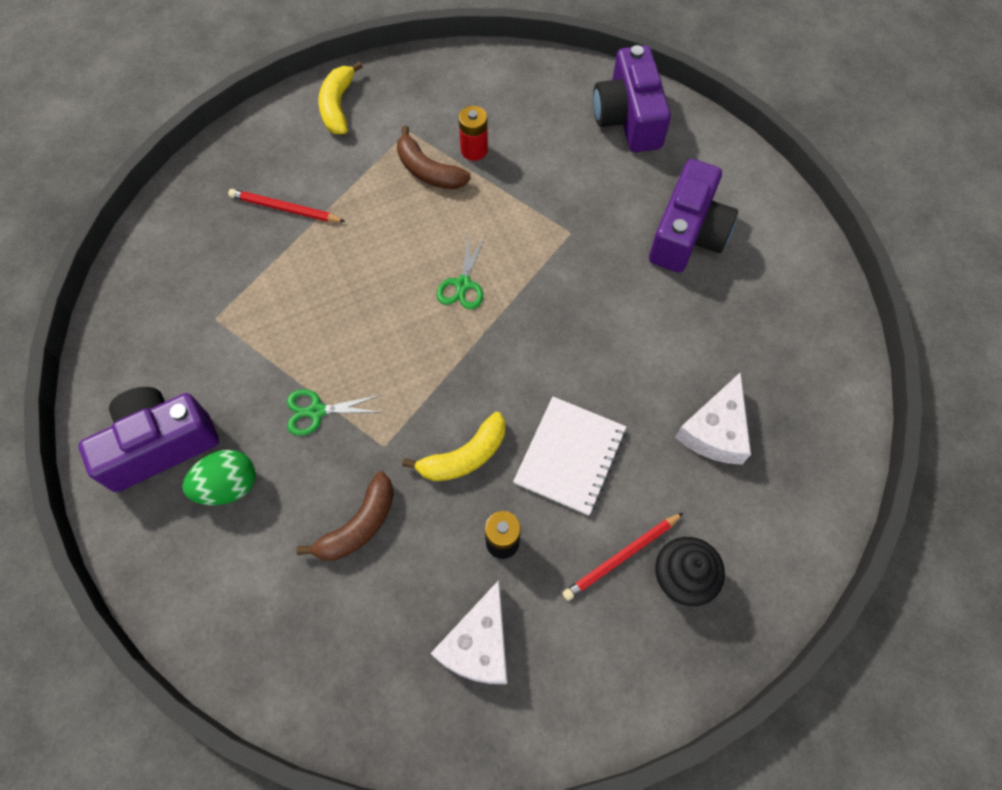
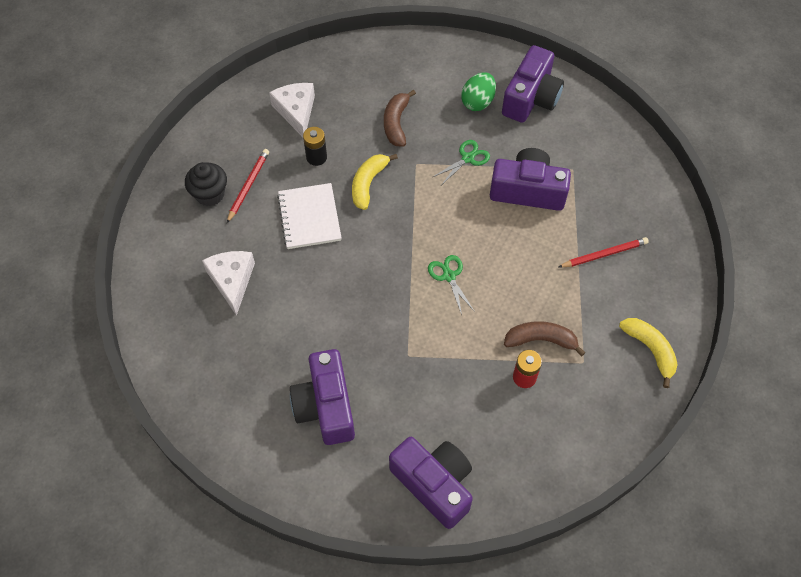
camera: 145 degrees right, 5 degrees down
(290, 325) = (528, 191): none -> purple camera

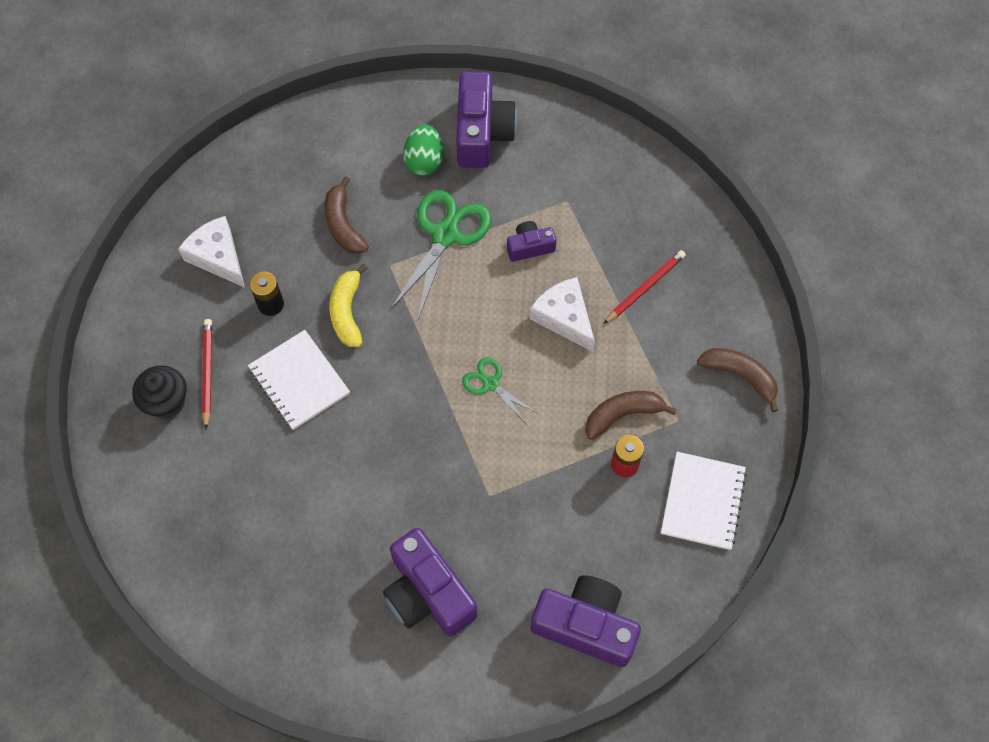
camera: 25 degrees left, 5 degrees up
(232, 281) = (247, 495): white cheese -> white cheese (564, 317)
(468, 158) = (445, 235): green scissors -> green scissors, size x1.86
(528, 191) = (530, 247): purple camera -> purple camera, size x0.53
(574, 432) = (702, 501): none -> white notebook
(650, 350) = (740, 376): yellow banana -> brown banana

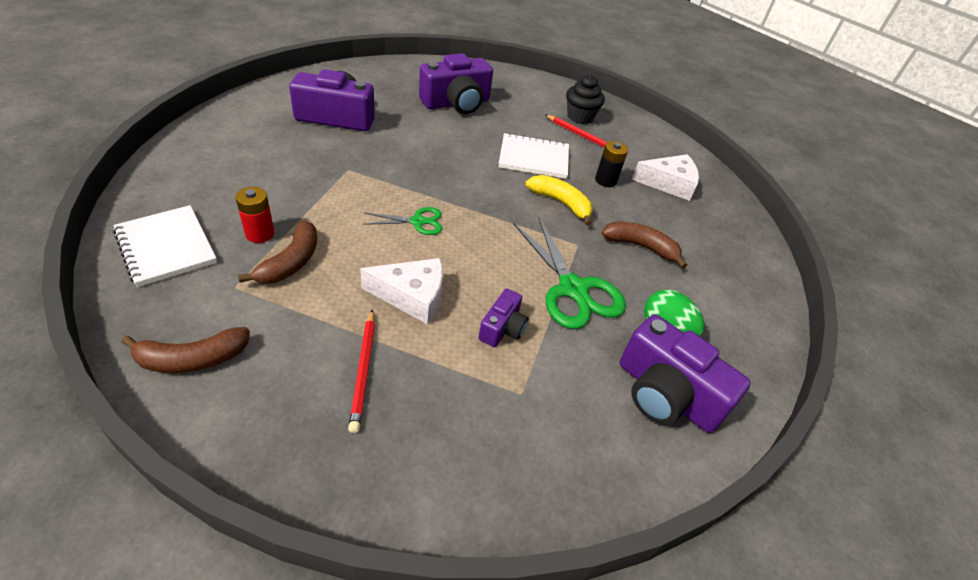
camera: 125 degrees right, 20 degrees down
(585, 625) = (214, 146): purple camera -> purple camera (456, 103)

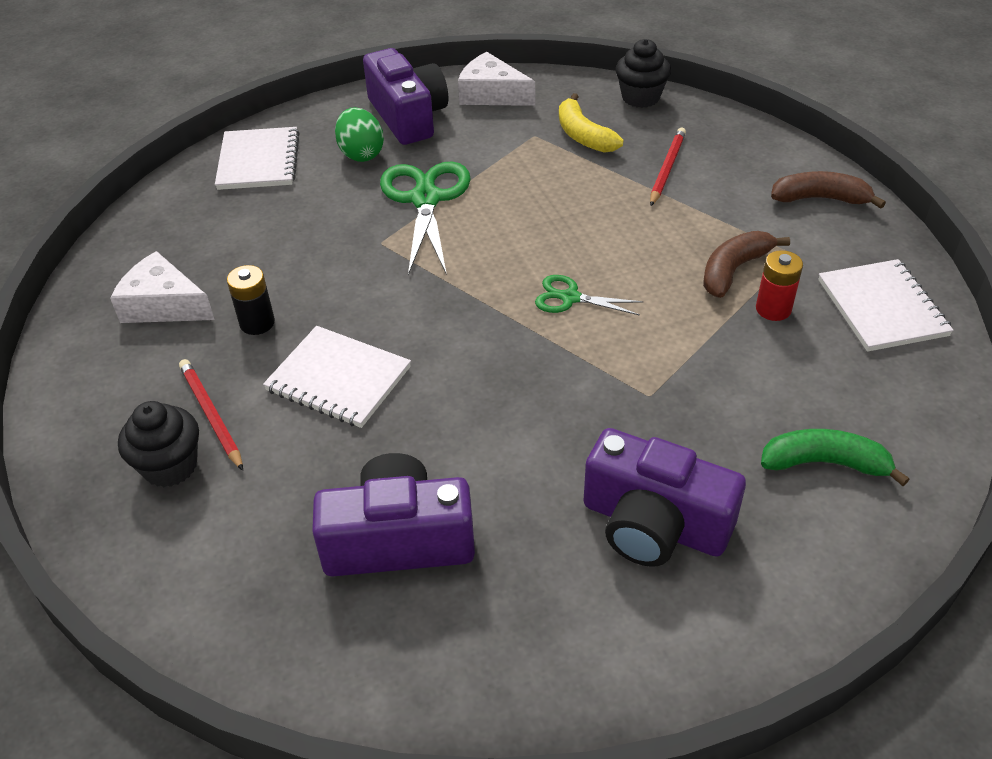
camera: 150 degrees left, 0 degrees up
(239, 148) = (824, 463): none -> green banana
(412, 296) = (605, 218): white cheese -> white cheese (491, 94)
(418, 502) = (640, 97): none -> black cupcake
(502, 328) = (524, 179): purple camera -> none
(561, 203) = (357, 297): yellow banana -> yellow banana (583, 135)
(641, 247) = (303, 228): brown banana -> none
(737, 304) = (258, 161): none -> white notebook

